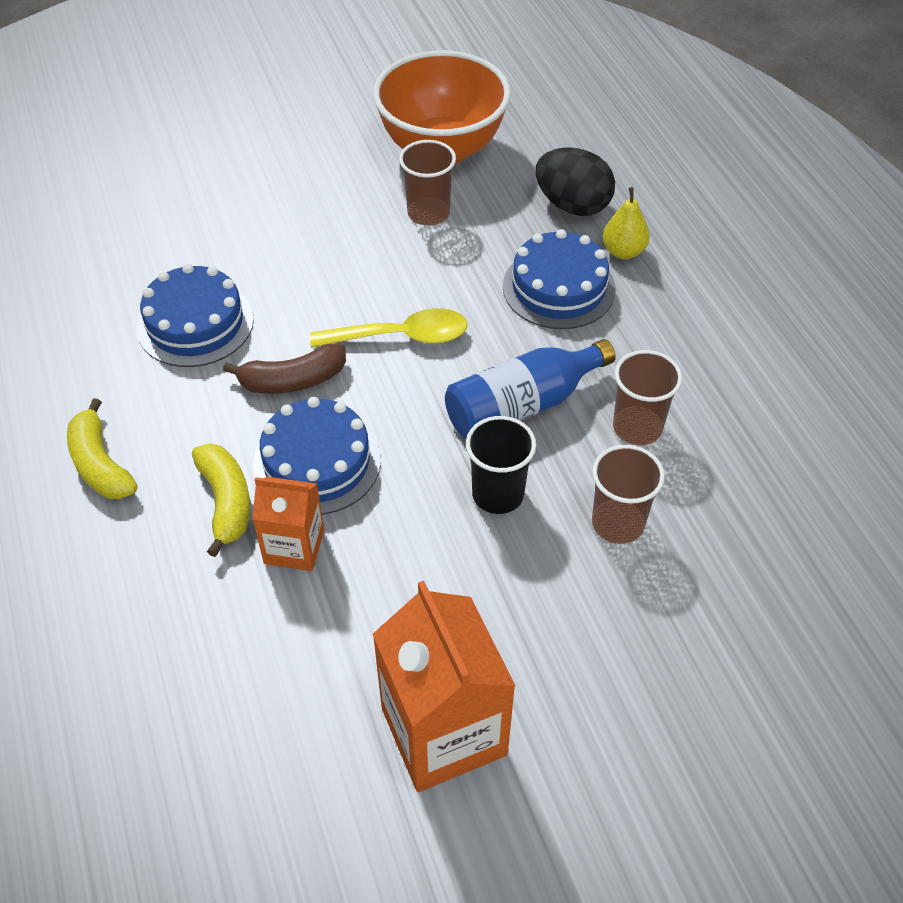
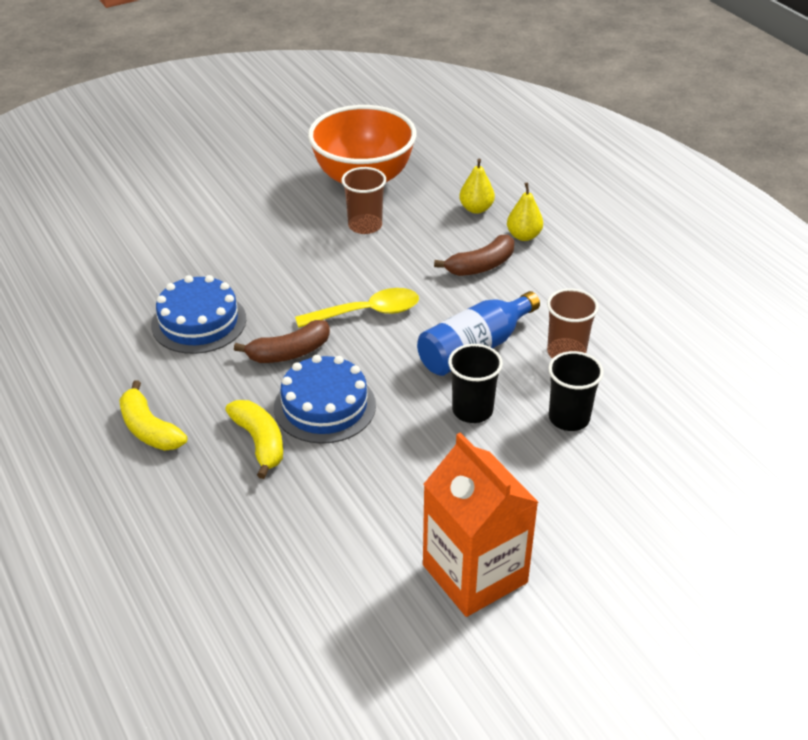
camera: 10 degrees left, 10 degrees down
(294, 547) = (323, 466): orange carton -> none
(558, 288) = (481, 266): blue cake -> brown banana
(572, 205) = (476, 209): black egg -> yellow pear
(618, 523) = (569, 418): brown cup -> black cup

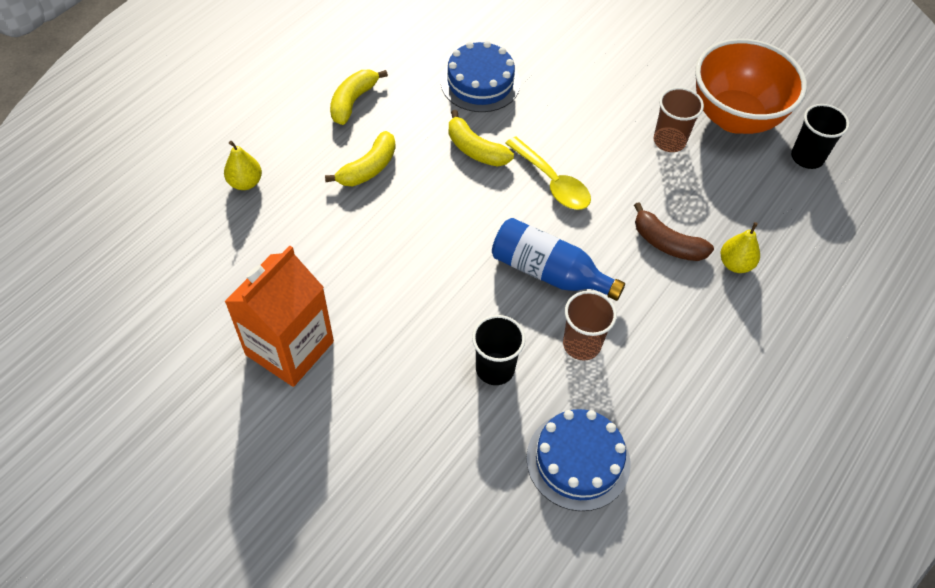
camera: 65 degrees right, 15 degrees up
(289, 352) = (475, 149): brown banana -> yellow banana
(324, 406) = (426, 193): blue cake -> blue cake (578, 460)
(472, 410) = (469, 293): black cup -> black cup (807, 157)
(476, 209) = (752, 214): yellow pear -> yellow pear (245, 183)

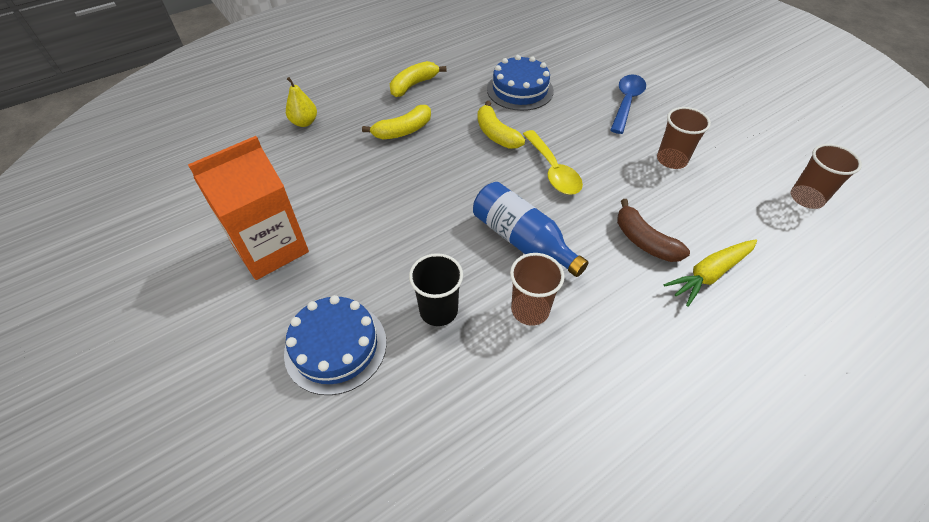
camera: 20 degrees right, 5 degrees down
(578, 460) = (484, 422): blue cake -> blue cake (336, 347)
(603, 75) = (626, 102): none -> blue spoon
(735, 117) = (740, 153): orange bowl -> none
(735, 264) = (709, 274): yellow pear -> yellow carrot
(807, 157) = (806, 198): black cup -> brown cup

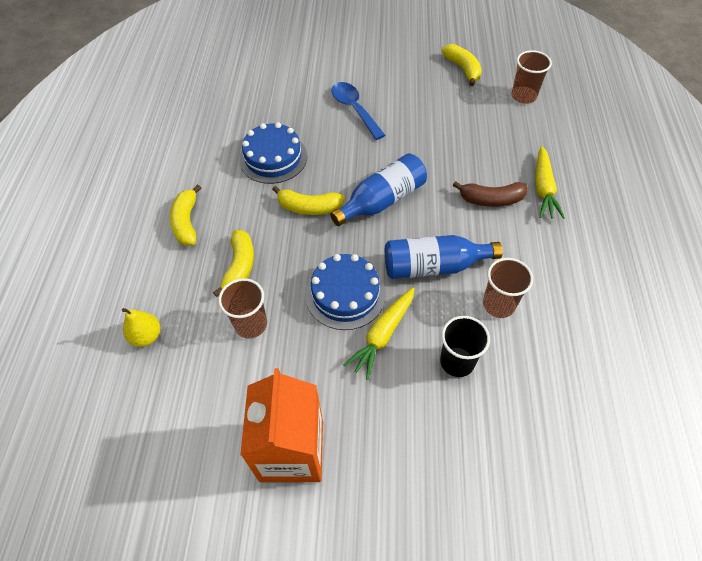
camera: 50 degrees left, 5 degrees up
(336, 347) = (439, 454): blue cake -> blue cake (345, 294)
(419, 245) = (382, 335): none -> yellow carrot
(553, 170) = (382, 201): yellow spoon -> blue bottle
(671, 160) = (434, 130): brown cup -> brown cup (251, 324)
(772, 139) = (463, 69): none -> yellow banana

